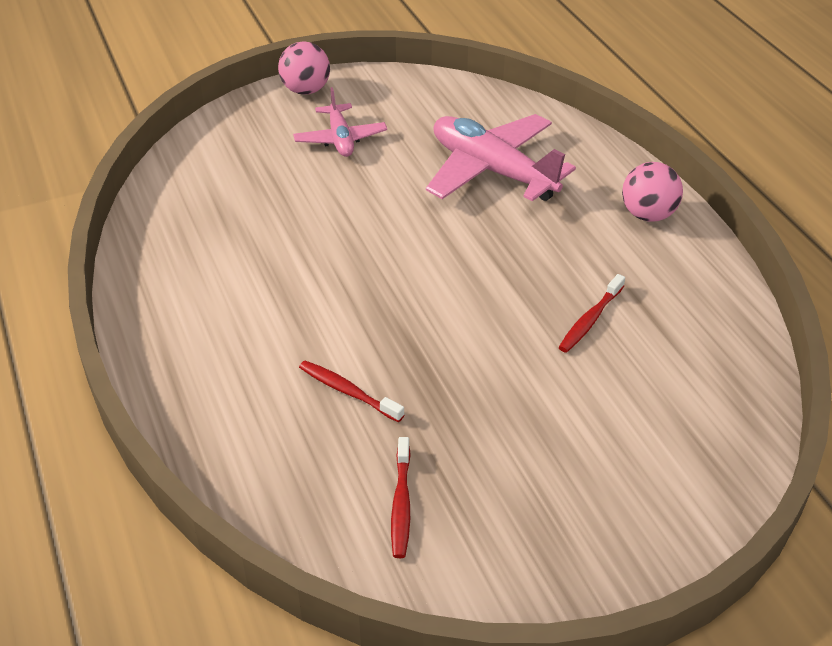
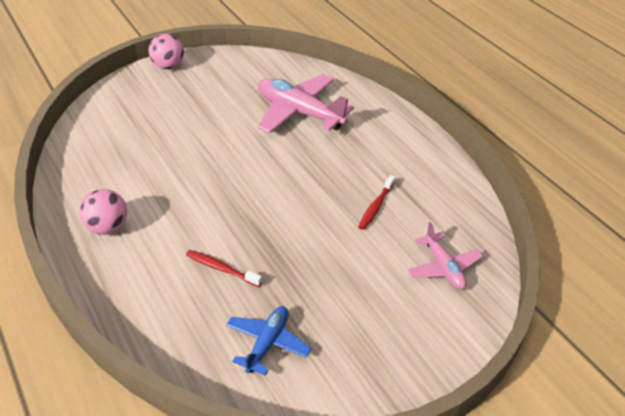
camera: 10 degrees left, 0 degrees up
(340, 139) = (195, 97): pink plane -> pink plane (443, 267)
(401, 504) = (267, 343): red toothbrush -> blue plane
(648, 215) = (403, 135): pink ball -> pink ball (107, 227)

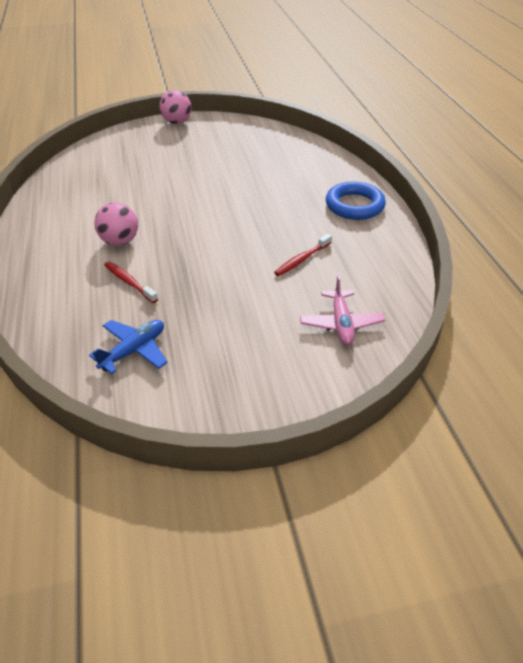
camera: 20 degrees right, 0 degrees up
(107, 227) = (54, 233): pink ball -> pink ball (120, 241)
(299, 112) = (272, 172): pink plane -> none
(395, 137) = (354, 205): none -> blue ring

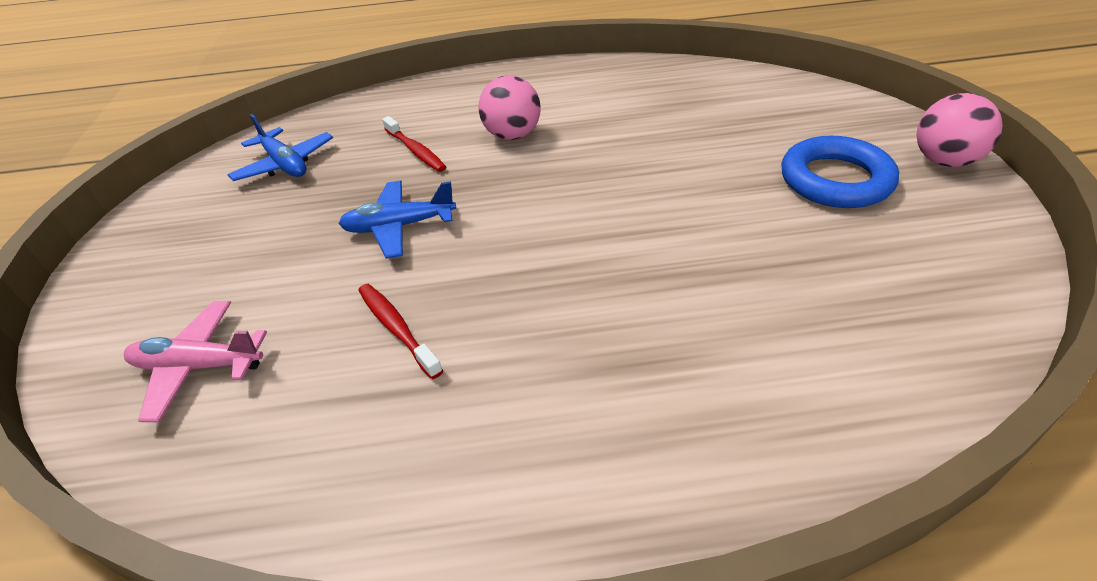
camera: 100 degrees right, 0 degrees up
(129, 282) = (415, 151): red toothbrush -> red toothbrush turned 90 degrees clockwise
(219, 274) = (399, 226): none -> blue plane
(354, 205) = (582, 452): blue ring -> blue ring (835, 180)

